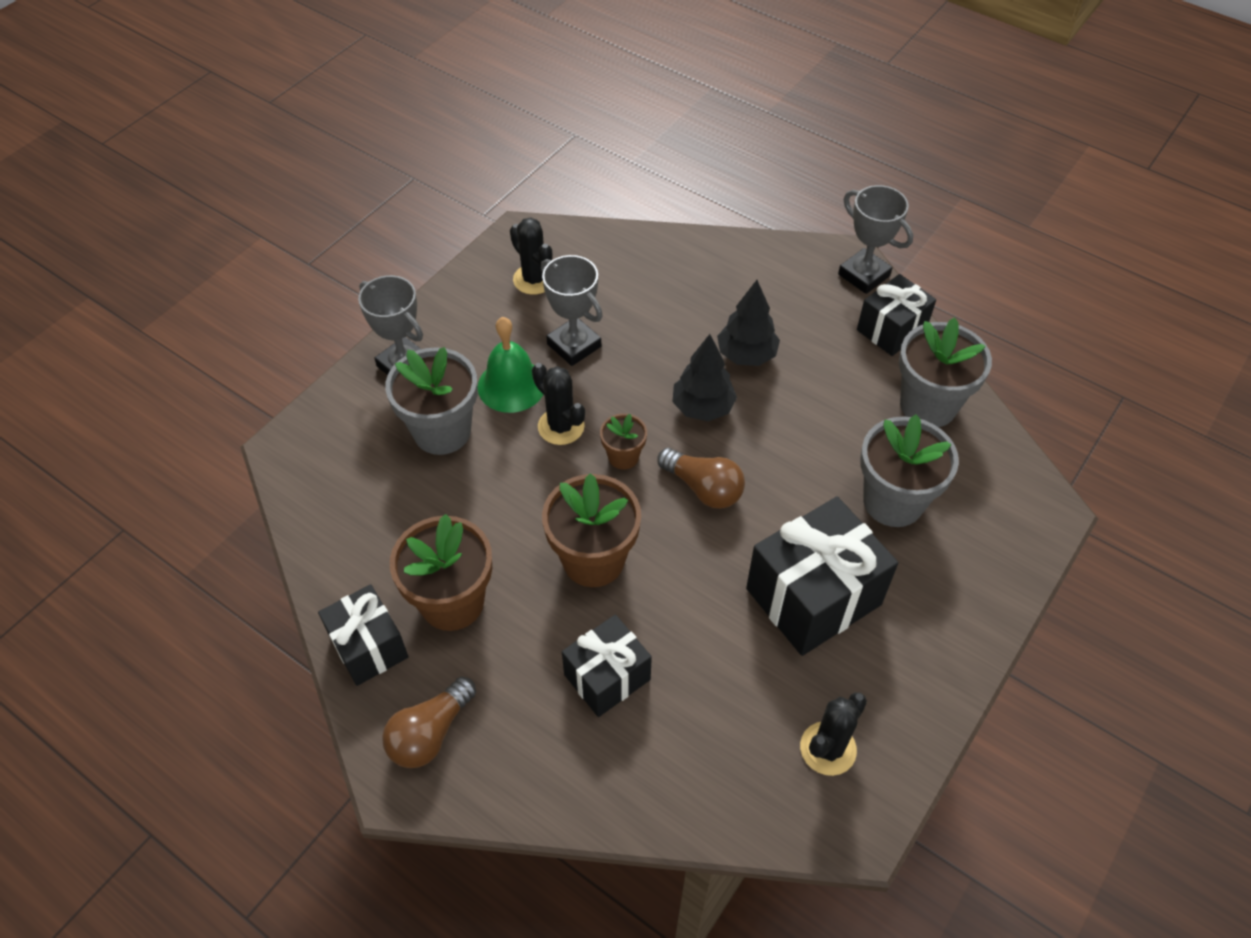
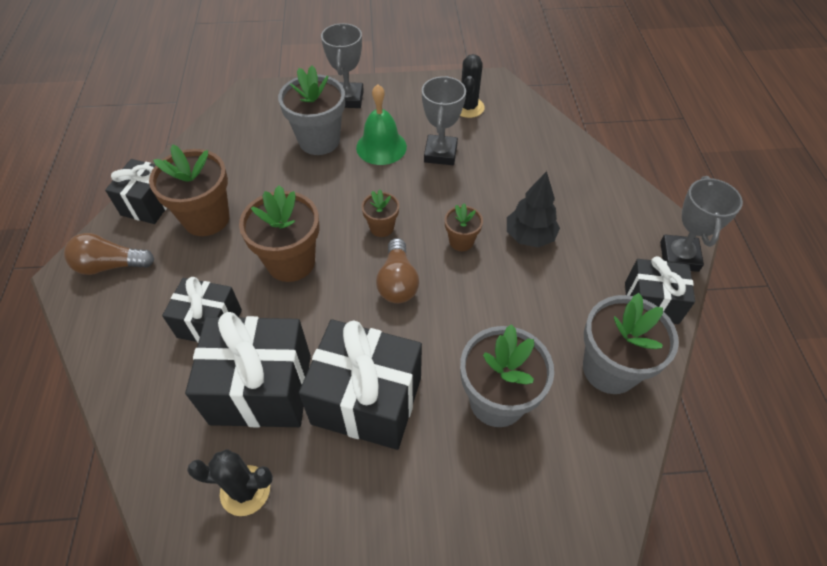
camera: 50 degrees right, 0 degrees up
(561, 426) = (374, 186): black cactus -> none
(702, 407) = (461, 241): black tree -> brown flower pot
(728, 674) = (261, 389): none -> black gift

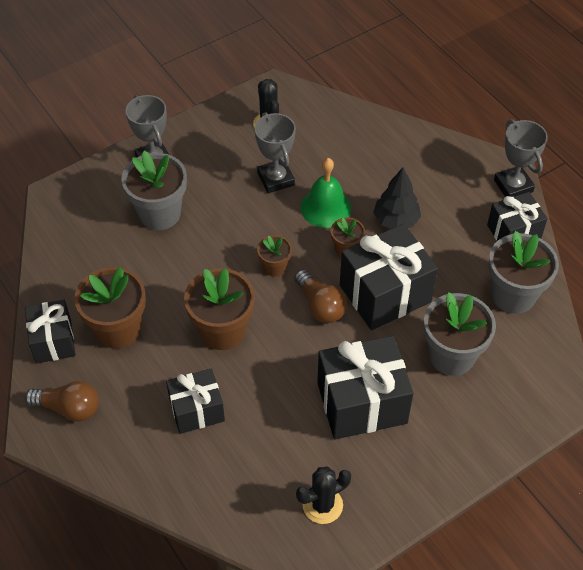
camera: 30 degrees left, 0 degrees up
(110, 265) = (69, 408): brown light bulb -> brown light bulb turned 135 degrees counterclockwise
(261, 389) = (278, 435): black gift -> black gift (385, 293)
(381, 147) = (220, 195): green bell -> green bell (326, 207)

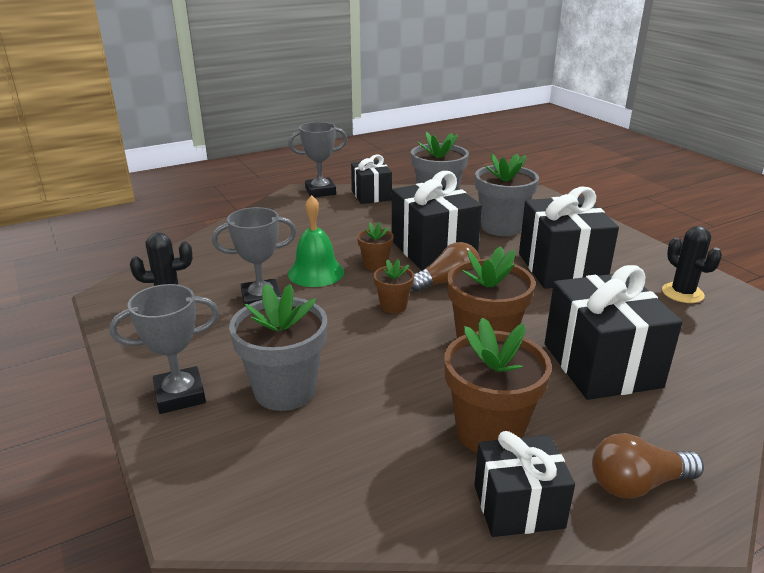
camera: 85 degrees left, 25 degrees down
(69, 408) = (637, 484): brown light bulb -> brown light bulb turned 120 degrees counterclockwise
(197, 410) = (601, 365): black gift -> black gift, size x1.63
(396, 220) = (344, 239): black tree -> none

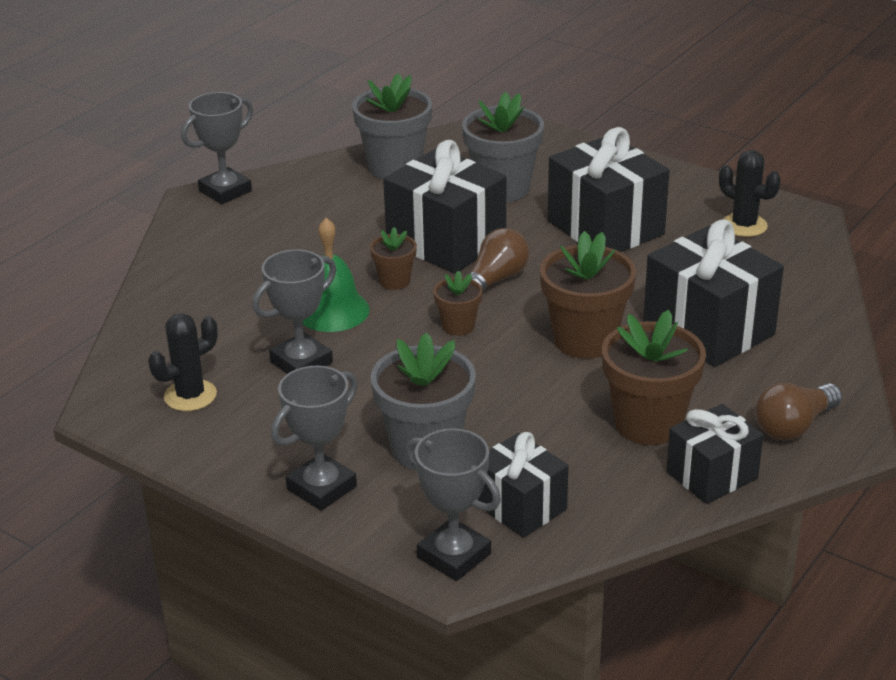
camera: 25 degrees left, 5 degrees up
(217, 497) = (454, 556): none -> grey trophy
(371, 195) = (301, 180): black gift -> black gift (520, 506)

